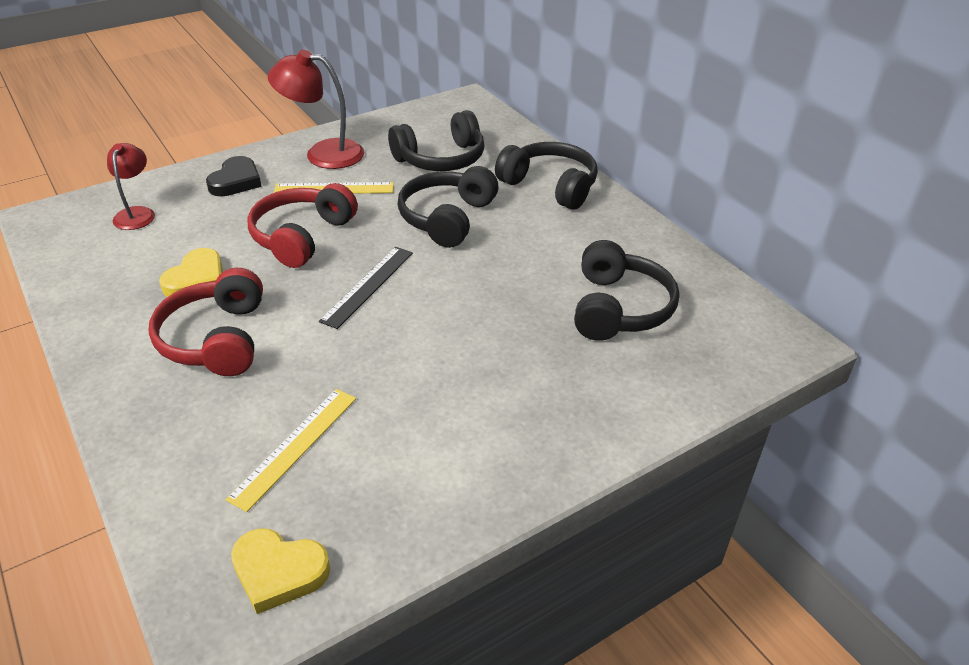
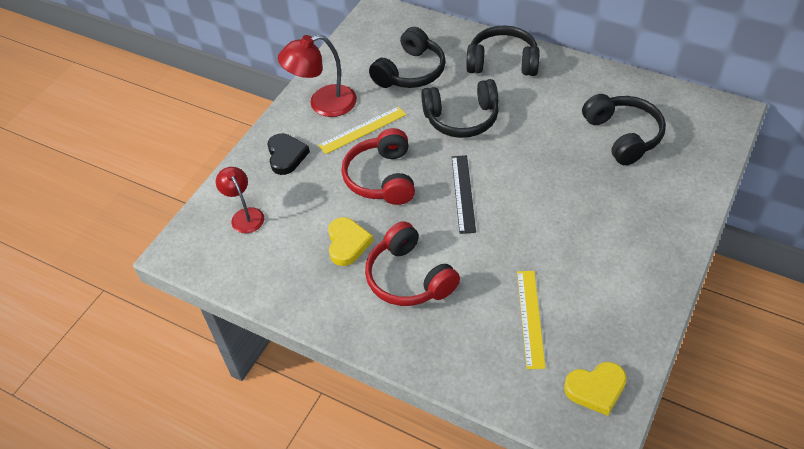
camera: 25 degrees left, 10 degrees up
(447, 218) = (462, 119): black headphones -> black headphones turned 90 degrees counterclockwise

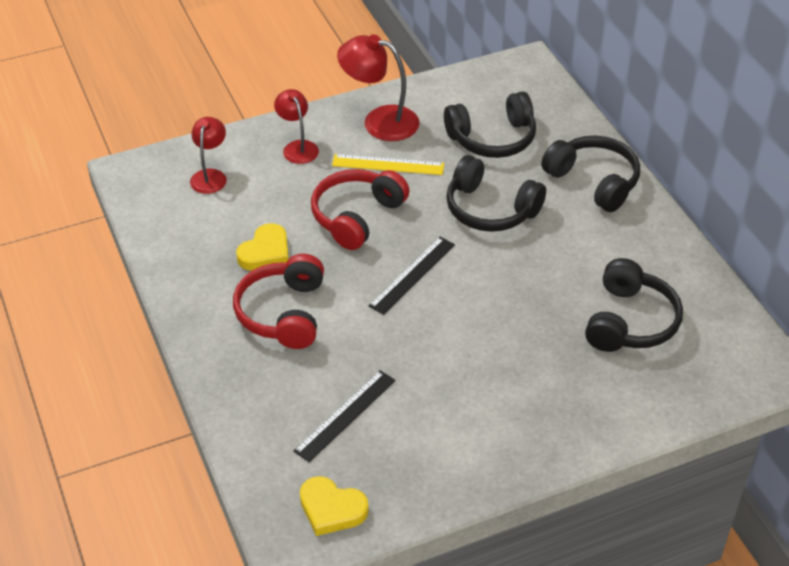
camera: 35 degrees right, 5 degrees down
(286, 156) = (297, 147): black heart -> red lamp
(530, 318) = (345, 415): yellow ruler -> black ruler

